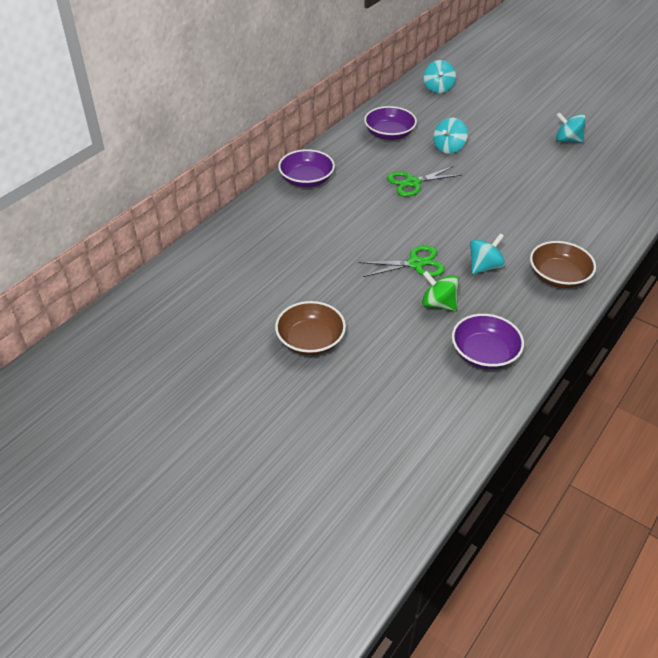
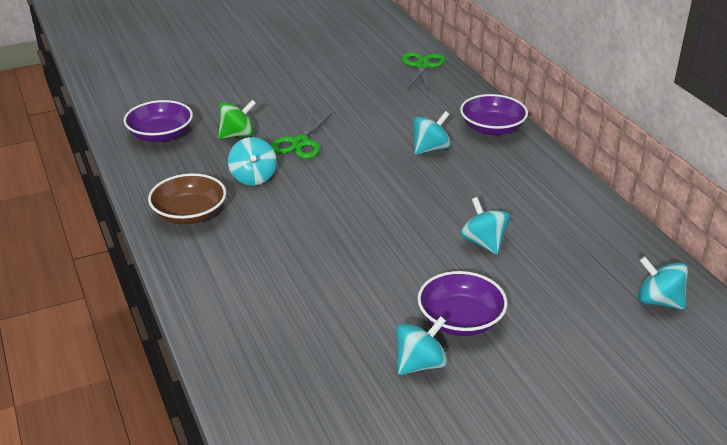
camera: 120 degrees right, 10 degrees down
(310, 340) = (269, 72): brown bowl -> none
(362, 198) = (430, 149): none -> turquoise spinning top
(389, 134) = (550, 210): purple bowl -> purple bowl (460, 320)
(412, 183) = (430, 188): green scissors -> green scissors (422, 66)

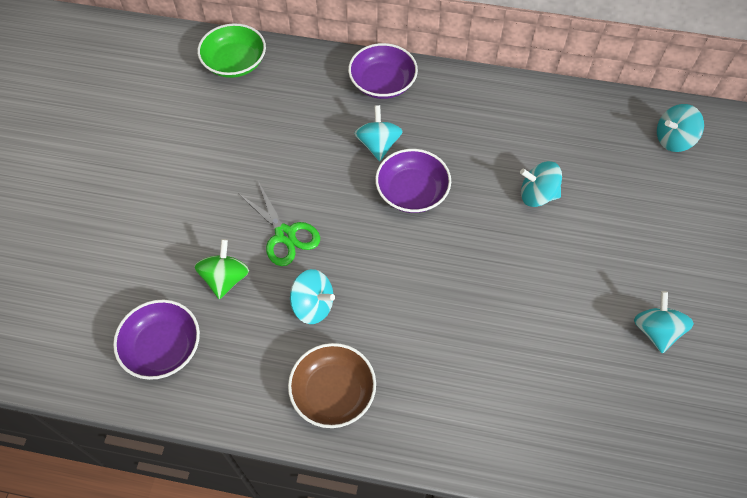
camera: 55 degrees left, 25 degrees up
(422, 66) = (235, 63): green scissors -> green bowl
(460, 320) = (621, 272): purple bowl -> purple bowl (412, 192)

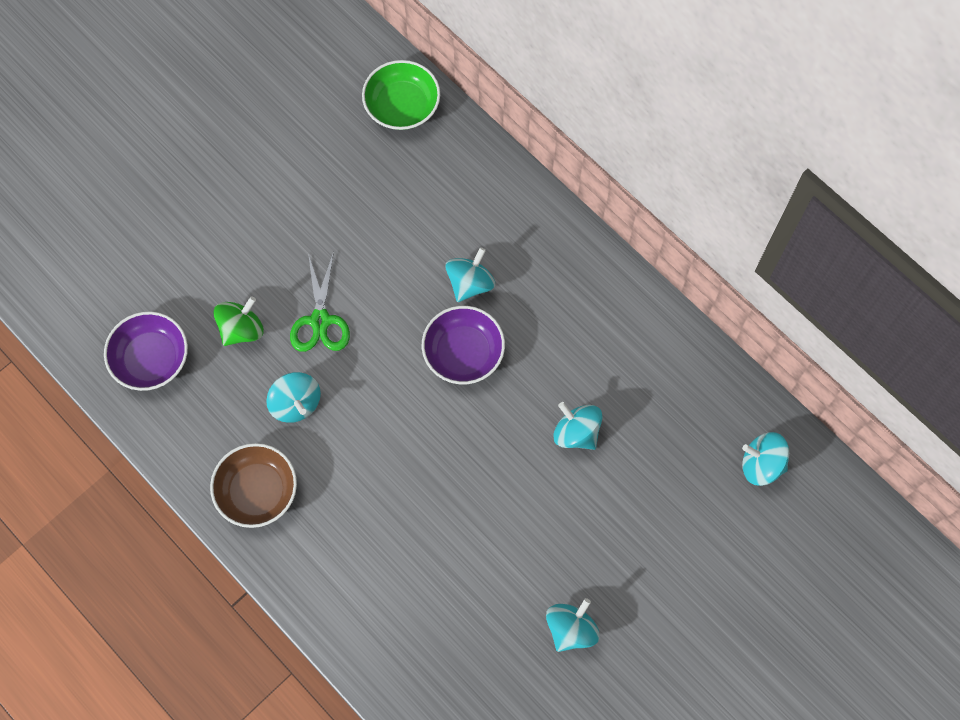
camera: 35 degrees right, 10 degrees up
(382, 83) = (526, 218): purple bowl -> none

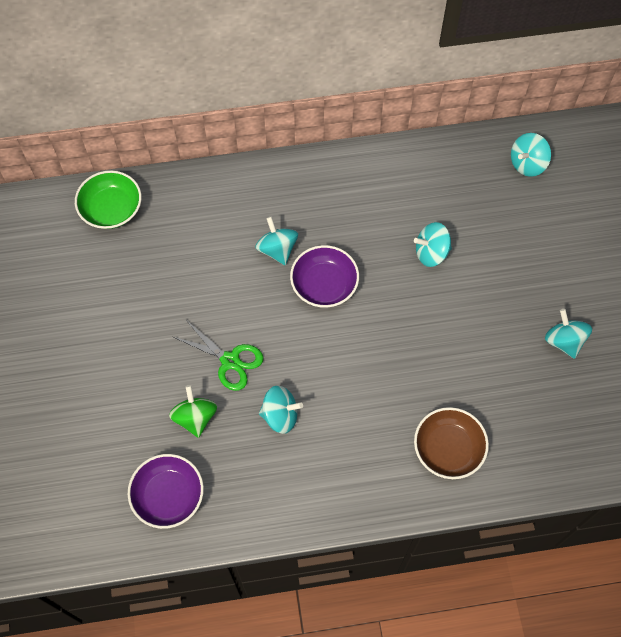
camera: 55 degrees left, 5 degrees down
(257, 491) = (327, 482): brown bowl -> brown bowl (448, 449)

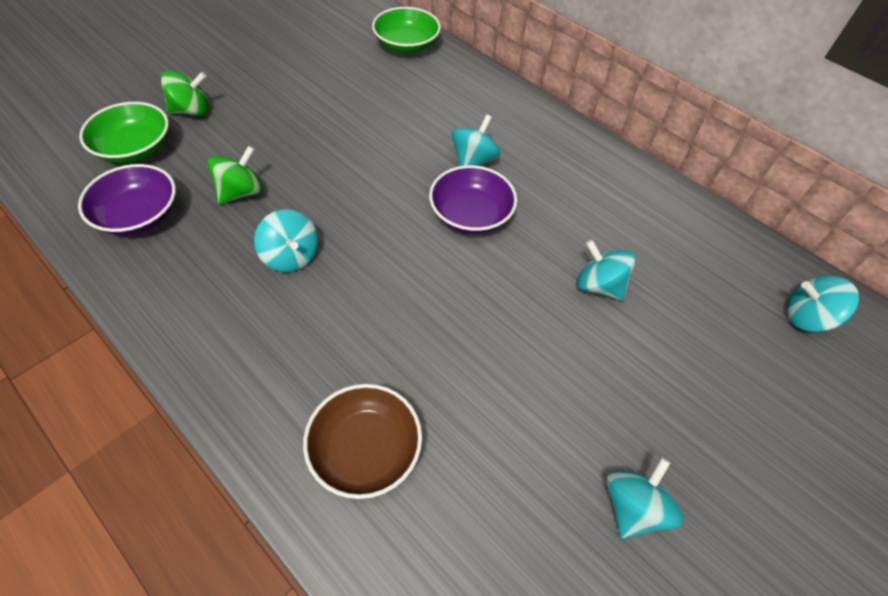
camera: 50 degrees right, 10 degrees down
(73, 410) = (192, 111): none -> green spinning top
(89, 470) = (135, 148): none -> green bowl
(230, 361) = (323, 186): green scissors -> none

